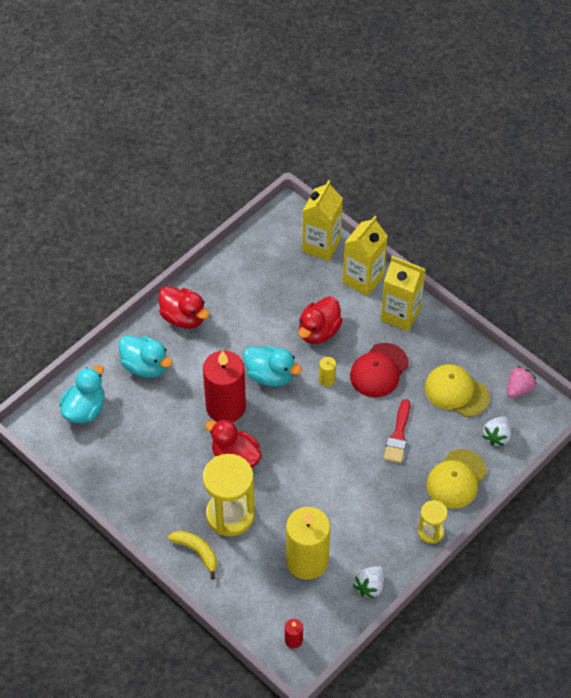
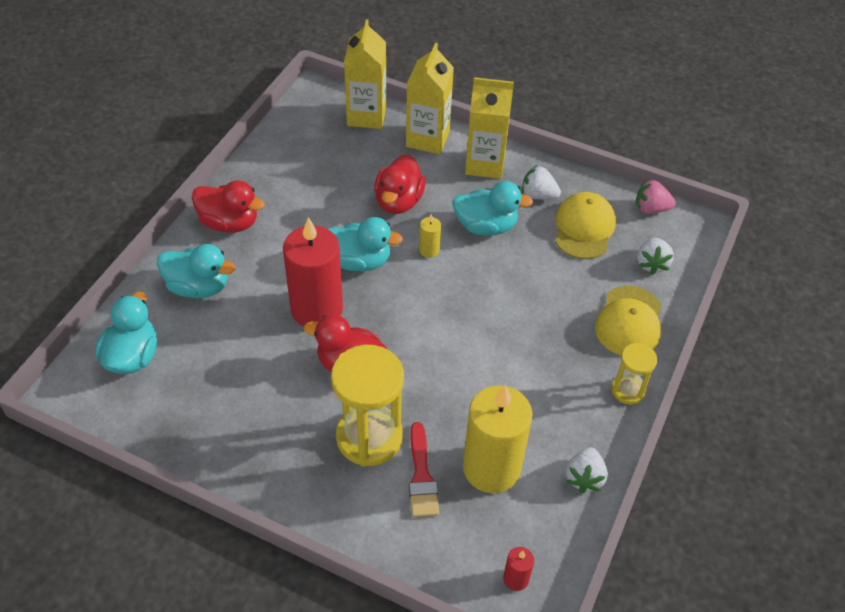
camera: 20 degrees left, 5 degrees down
(197, 552) = (342, 497): yellow banana -> none
(379, 370) = (486, 226): red cap -> turquoise duck
(398, 435) = (539, 290): red brush -> red brush (421, 476)
(432, 353) = (538, 195): none -> white strawberry
(456, 392) = (584, 228): yellow cap -> yellow cap turned 90 degrees clockwise
(519, 389) = (651, 209): pink strawberry -> pink strawberry turned 105 degrees counterclockwise

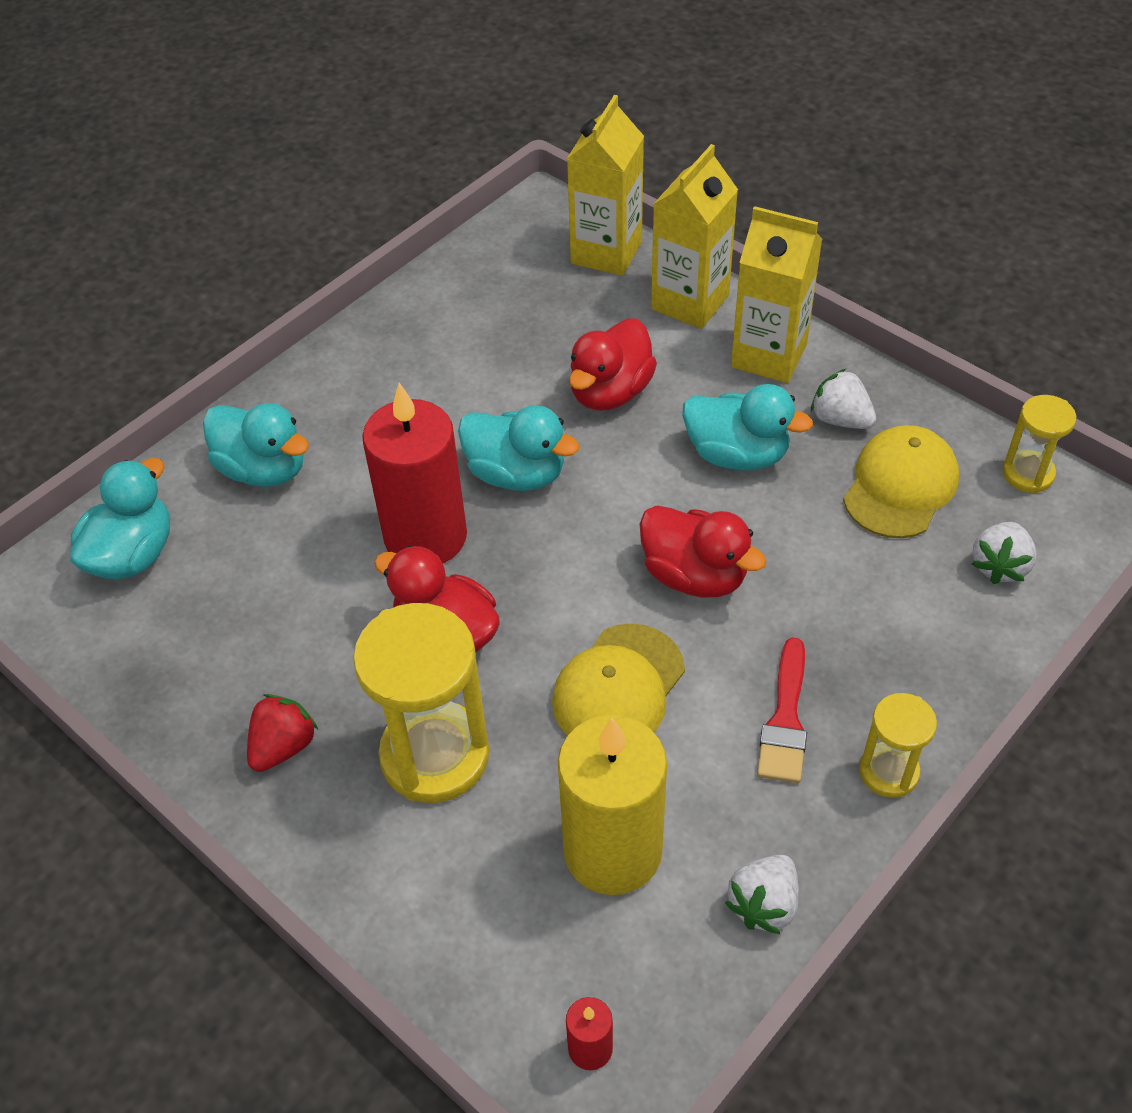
camera: 20 degrees right, 0 degrees up
(229, 223) = (343, 381): red duck -> red duck (694, 575)
(275, 452) = (283, 747): none -> red strawberry
(421, 476) = (495, 838): red brush -> red brush (785, 720)
(429, 250) = (632, 476): yellow candle -> none
(629, 322) = (928, 656): yellow cap -> yellow cap (618, 687)
(651, 209) = (1028, 474): pink strawberry -> yellow hourglass

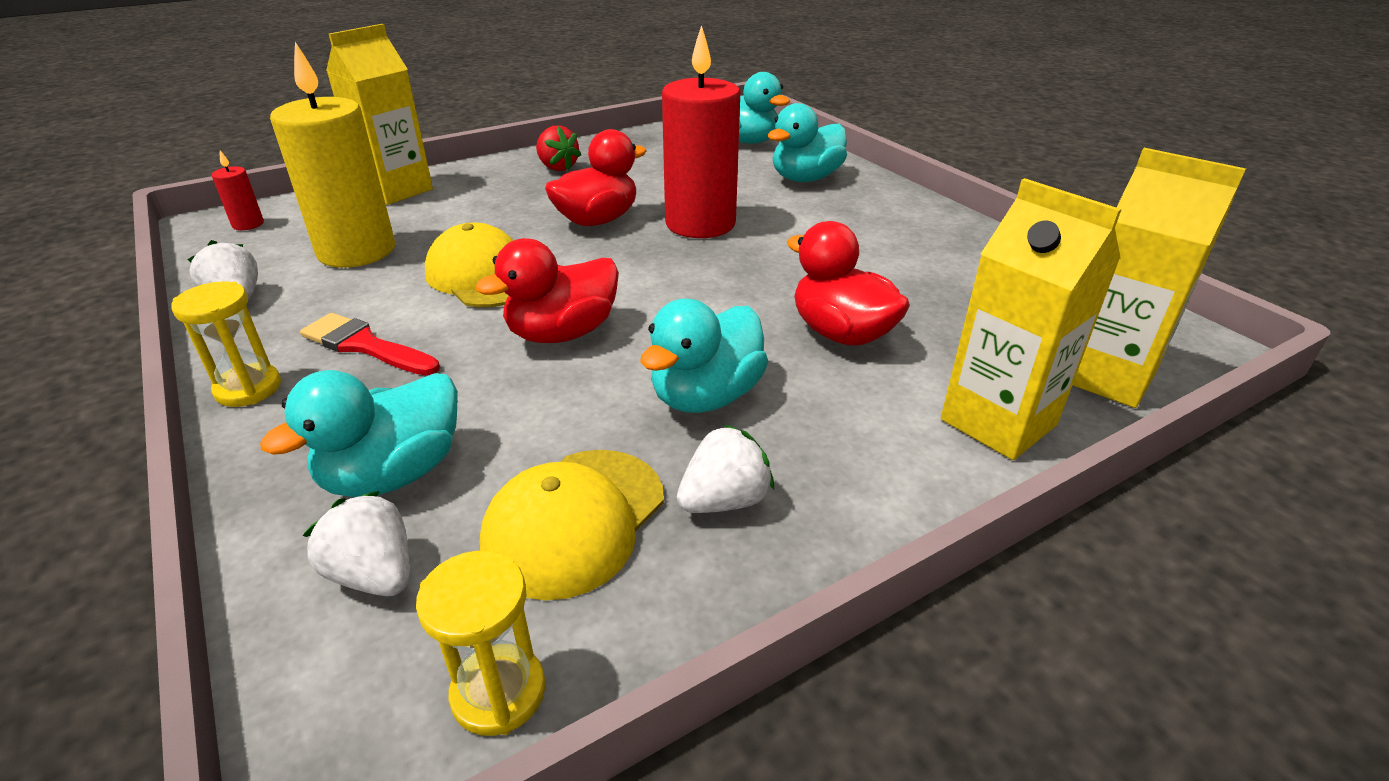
camera: 105 degrees right, 15 degrees down
(435, 755) = (501, 206): yellow hourglass -> none
(516, 474) = (748, 268): turquoise duck -> turquoise duck (394, 474)
(768, 356) = (874, 466): yellow carton -> yellow carton (396, 190)
(900, 486) = (574, 521): yellow cap -> yellow cap turned 75 degrees clockwise

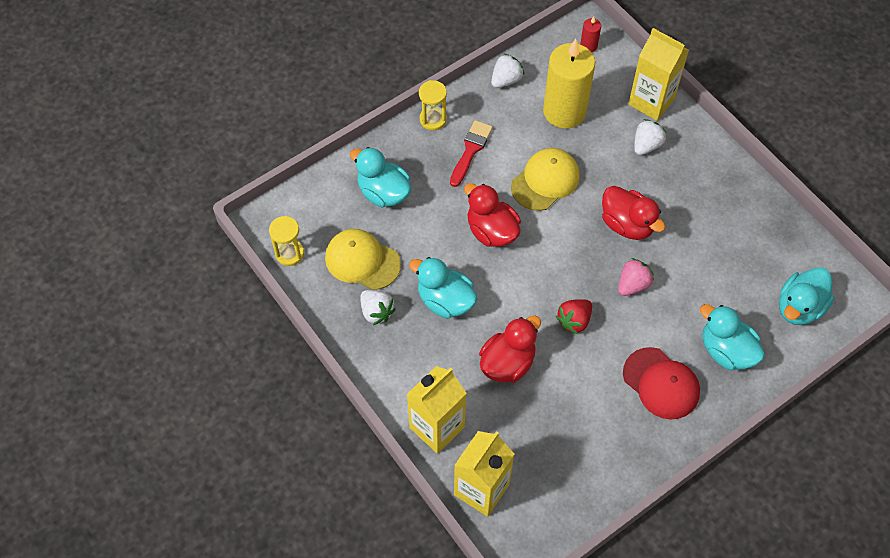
camera: 85 degrees right, 25 degrees up
(374, 574) = (333, 204): white strawberry -> white strawberry (646, 145)
(557, 167) = (711, 184): red strawberry -> red strawberry (574, 321)
(700, 224) = (632, 284): red candle -> pink strawberry
(859, 217) = (661, 383): none -> red cap

